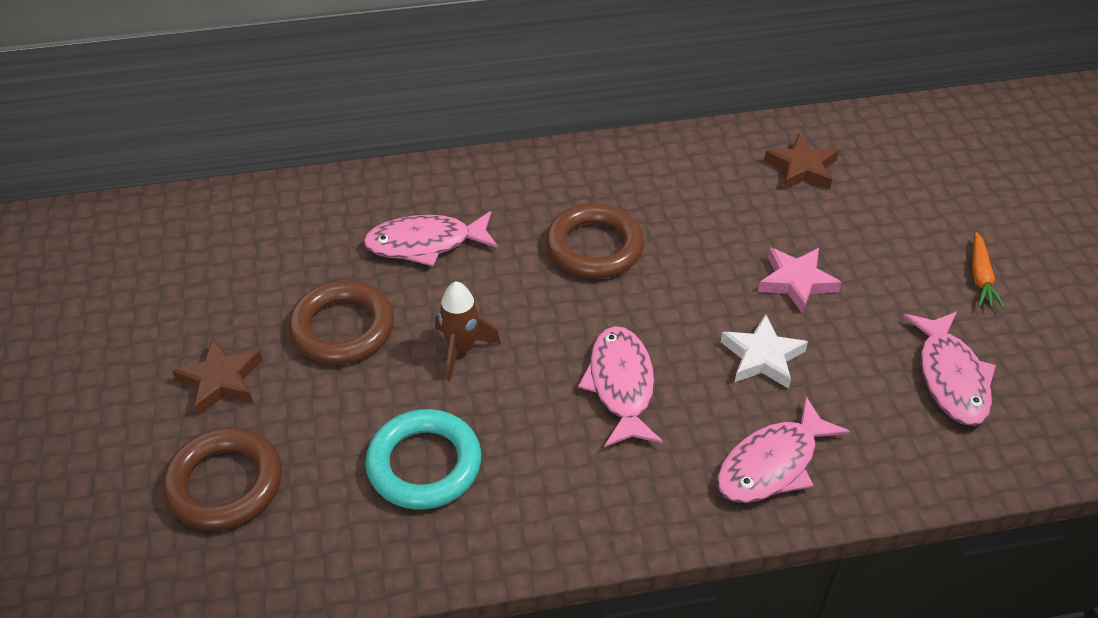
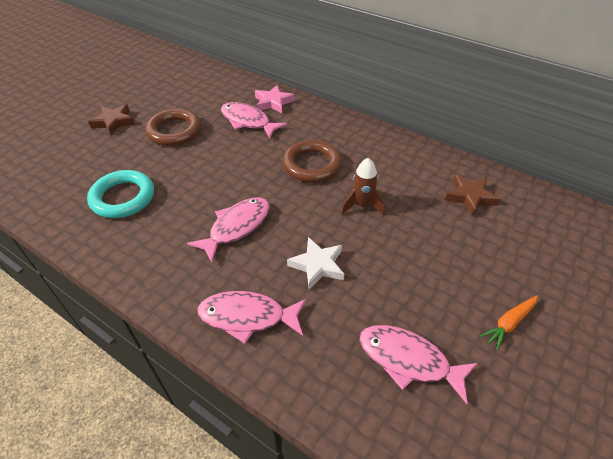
camera: 45 degrees right, 0 degrees up
(225, 484) = (62, 155): brown ring -> none
(461, 350) = (200, 167): brown rocket -> brown rocket (362, 205)
(796, 282) = (387, 245): pink star -> pink star (273, 102)
(951, 378) = (408, 360): pink fish -> pink fish turned 75 degrees clockwise

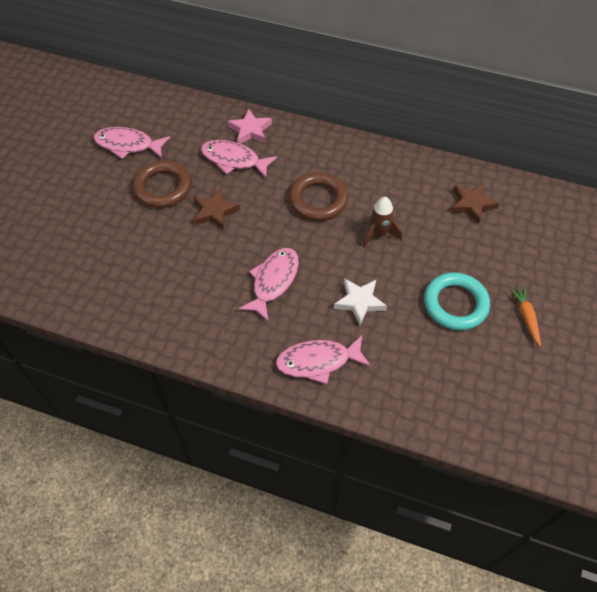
camera: 15 degrees left, 10 degrees up
(114, 122) = (91, 189): brown star -> brown star (214, 212)
(123, 198) = (150, 275): turquoise ring -> turquoise ring (455, 304)
(408, 360) = (456, 365): pink fish -> pink fish (128, 145)
(509, 323) = (526, 317): orange carrot -> orange carrot turned 135 degrees clockwise

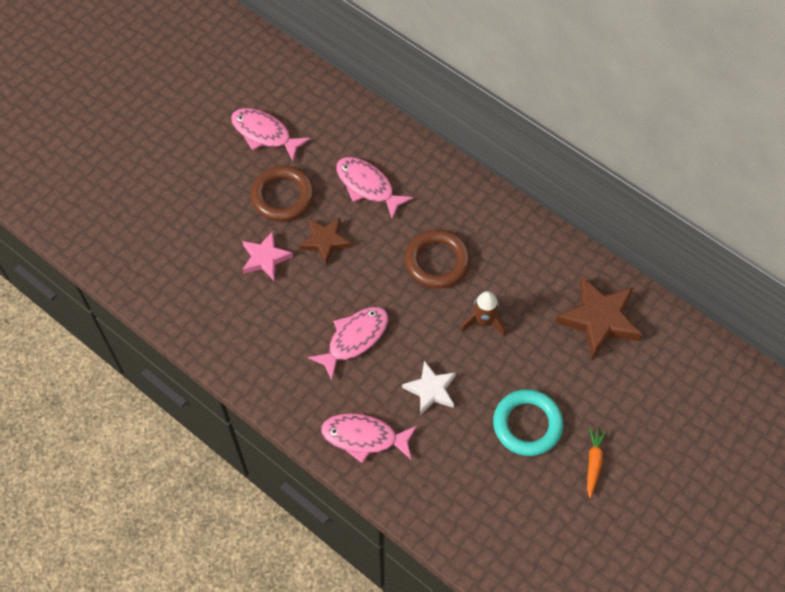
camera: 20 degrees right, 5 degrees up
(250, 130) = (399, 154): pink star -> pink star (265, 258)
(472, 204) = (599, 319): brown star -> brown star, size x1.59

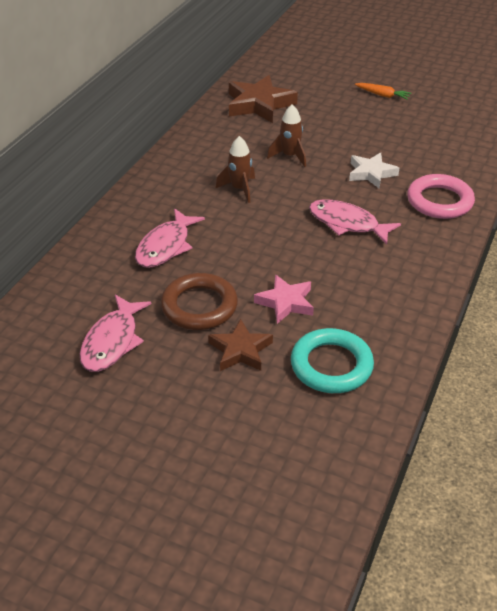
camera: 105 degrees left, 20 degrees down
(325, 241) = (246, 263): brown star -> brown star (240, 350)
(364, 437) = (439, 201): pink fish -> pink ring
(437, 261) = (239, 189): brown ring -> brown rocket
(527, 424) = (371, 125): turquoise ring -> turquoise ring (331, 365)
(593, 463) = (382, 95): orange carrot -> orange carrot turned 150 degrees counterclockwise

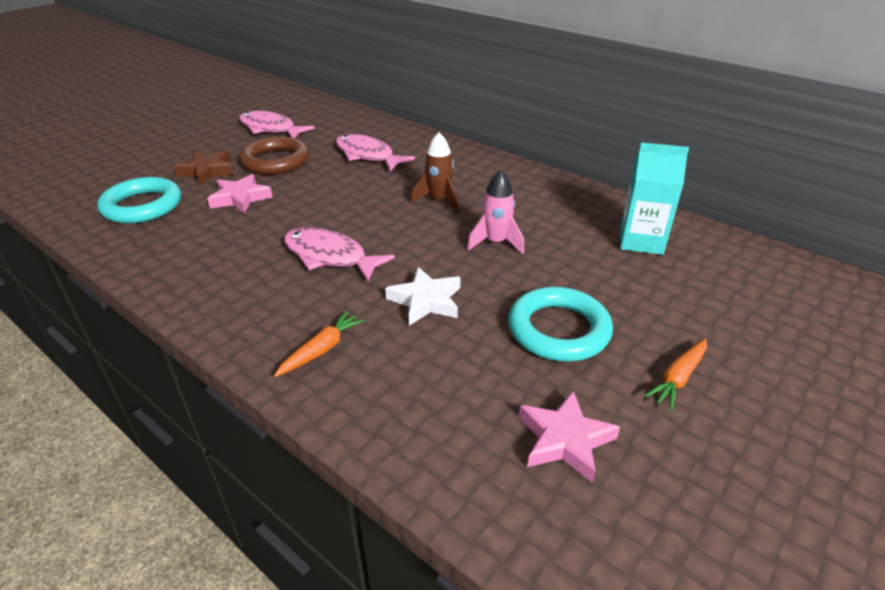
camera: 105 degrees right, 5 degrees down
(259, 104) = (641, 241): brown star -> turquoise carton
(290, 156) = (496, 243): brown rocket -> pink rocket
(347, 223) = (329, 256): pink fish -> pink fish turned 105 degrees counterclockwise
(368, 127) = (558, 330): none -> turquoise ring
(439, 201) = (322, 349): pink ring -> orange carrot
(444, 121) = (565, 440): none -> pink star

